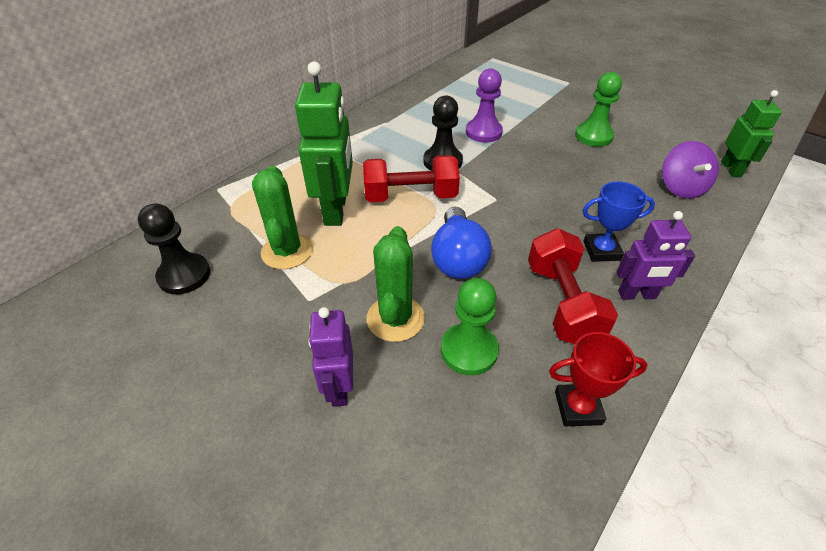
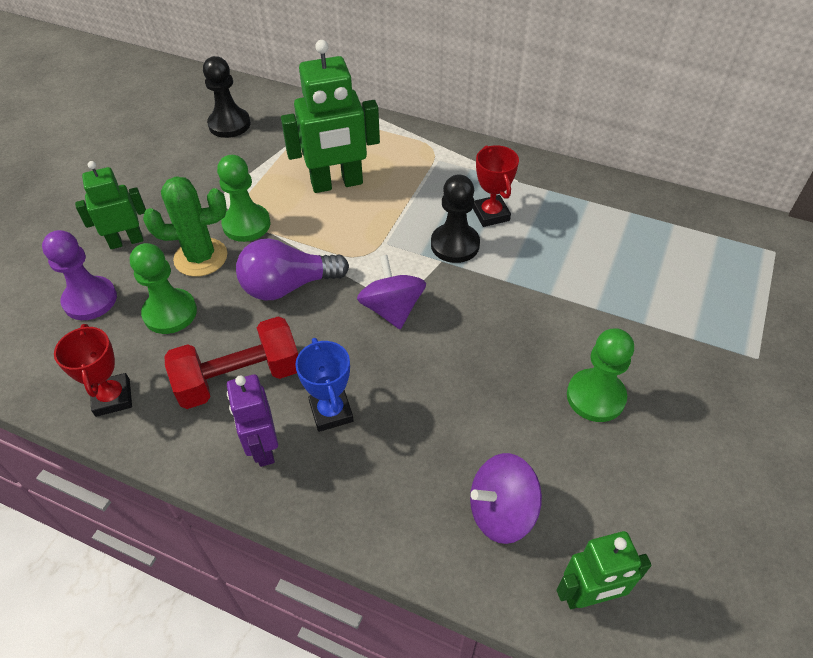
camera: 75 degrees right, 5 degrees up
(287, 251) = (270, 170): green cactus -> none
(339, 388) = (126, 241): purple robot -> green robot
(361, 278) = (246, 224): none -> green pawn
(410, 196) = (377, 231): red dumbbell -> none
(417, 140) = (491, 214): none -> red trophy
(458, 258) = (288, 286): blue light bulb -> purple light bulb
(483, 132) = (540, 272): purple pawn -> purple pawn (90, 300)
(501, 203) = (392, 309): none -> purple spinning top

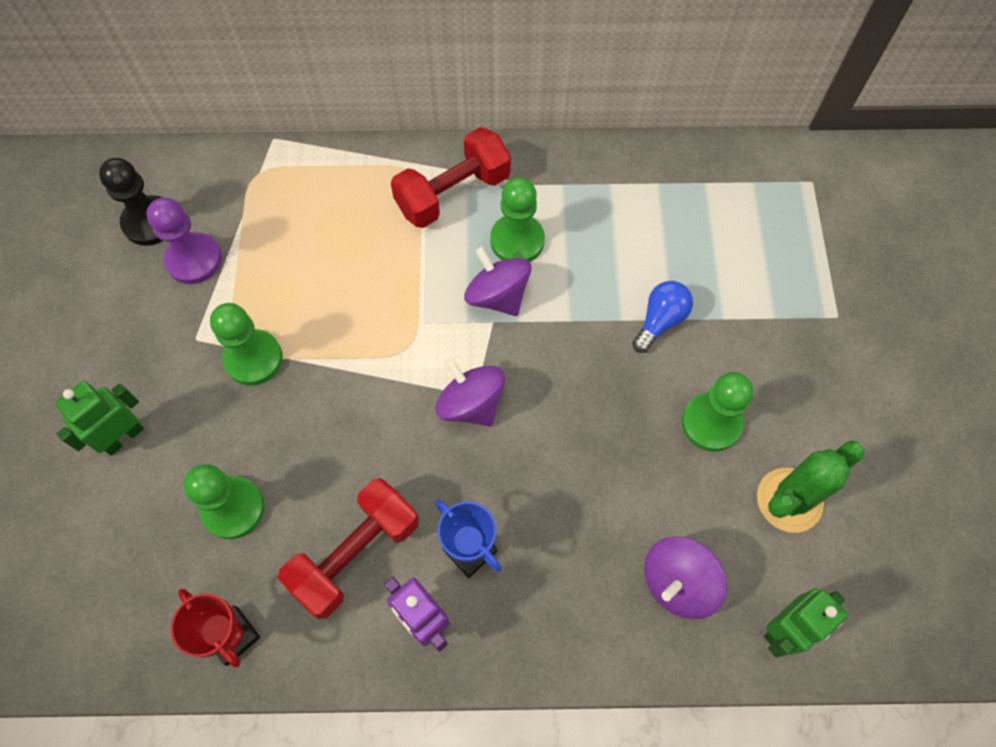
camera: 25 degrees left, 15 degrees up
(90, 300) = (129, 531): purple pawn -> purple pawn (194, 260)
(201, 257) = (225, 423): green cactus -> green cactus (789, 500)
(288, 286) = (345, 420): purple light bulb -> none
(337, 184) = (328, 262): green robot -> none
(455, 245) = (497, 296): black pawn -> purple spinning top
(456, 170) = (453, 193): none -> red dumbbell
(491, 214) = (517, 241): red trophy -> green pawn
(585, 306) = (660, 321): none -> blue light bulb

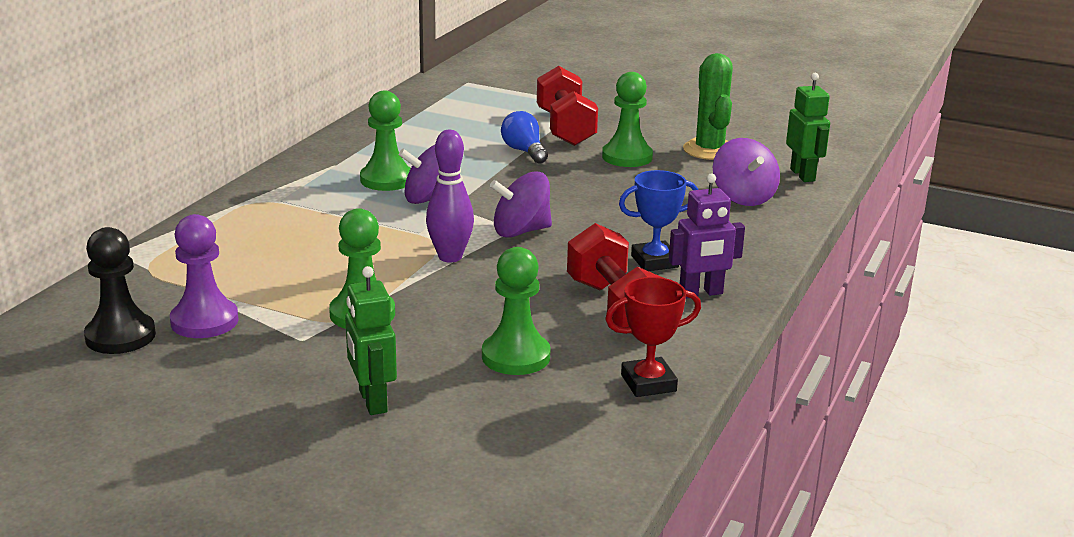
camera: 65 degrees left, 40 degrees down
(387, 371) = (450, 257): none -> purple bowling pin
(453, 193) = (304, 192): red dumbbell -> red dumbbell (565, 128)

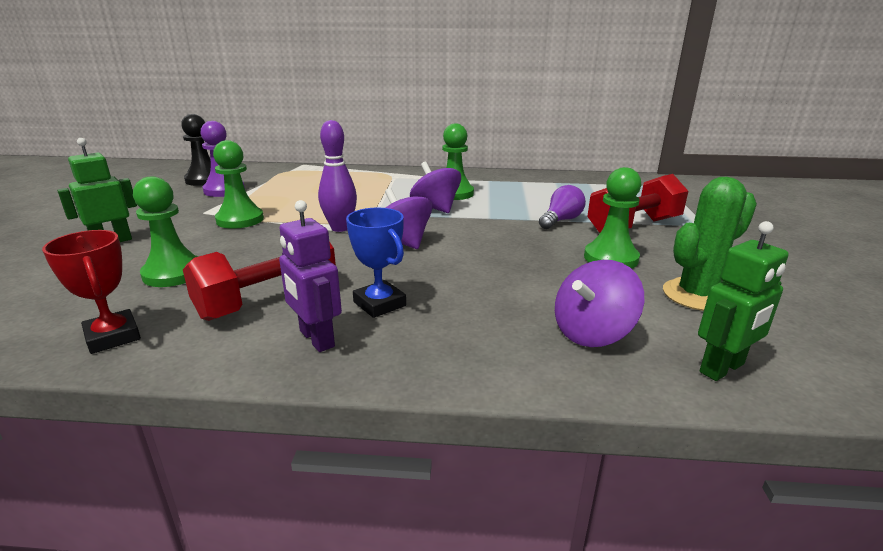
camera: 70 degrees right, 0 degrees up
(524, 151) = (561, 220): blue light bulb -> purple light bulb

